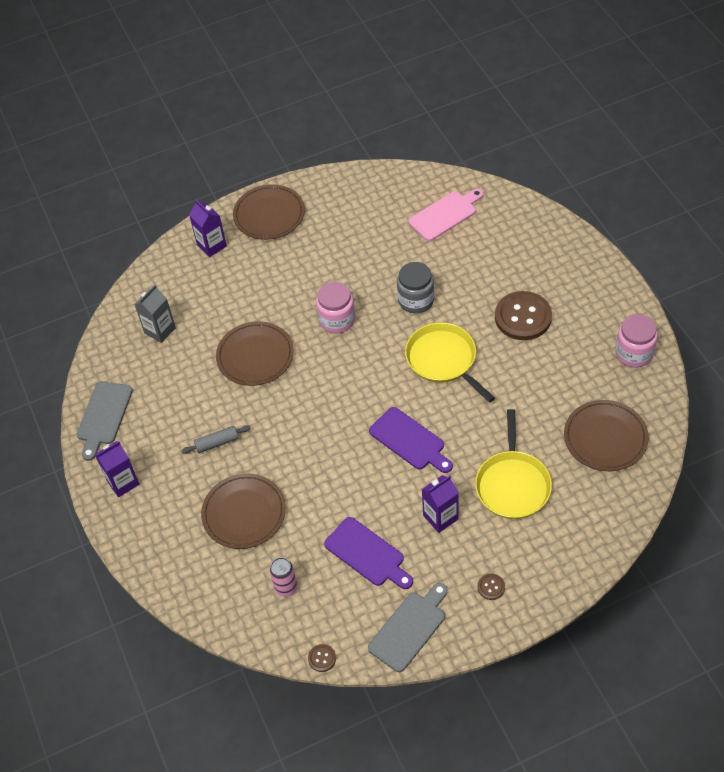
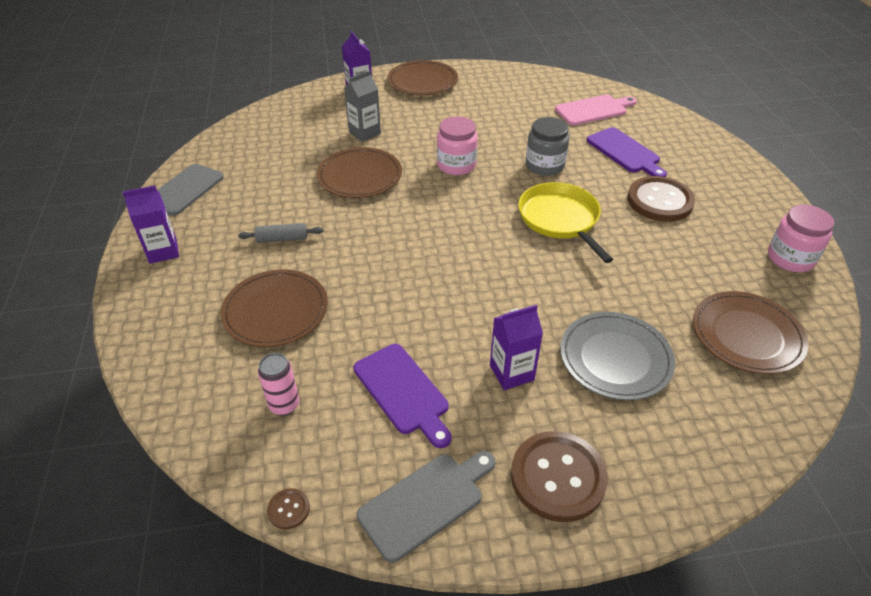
camera: 10 degrees right, 10 degrees down
(160, 330) = (277, 139): grey carton -> grey carton (364, 133)
(410, 440) = (498, 284): purple cutting board -> purple cutting board (625, 152)
(491, 587) = (558, 477): brown button -> brown button, size x2.36
(512, 484) = (615, 358): yellow pan -> grey plate

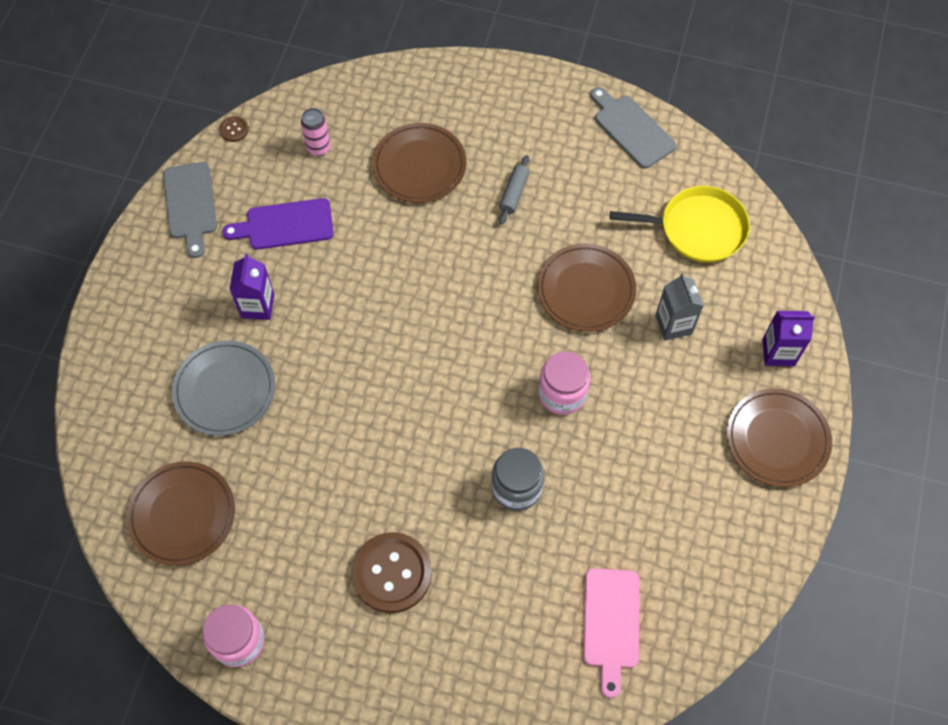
camera: 115 degrees right, 20 degrees up
(163, 251) = (542, 101): purple carton -> none
(558, 477) = (157, 290): brown button -> none
(560, 219) = (416, 449): yellow pan -> yellow pan (698, 228)
(625, 152) = (498, 599): purple cutting board -> none

